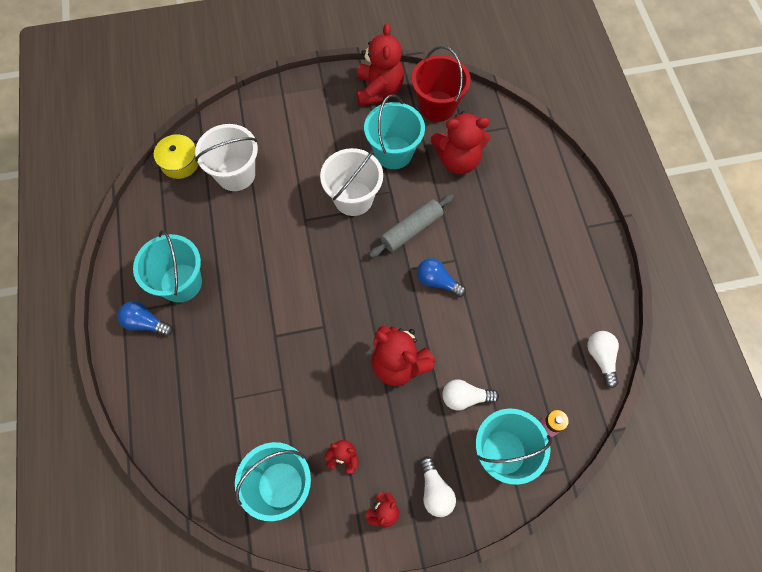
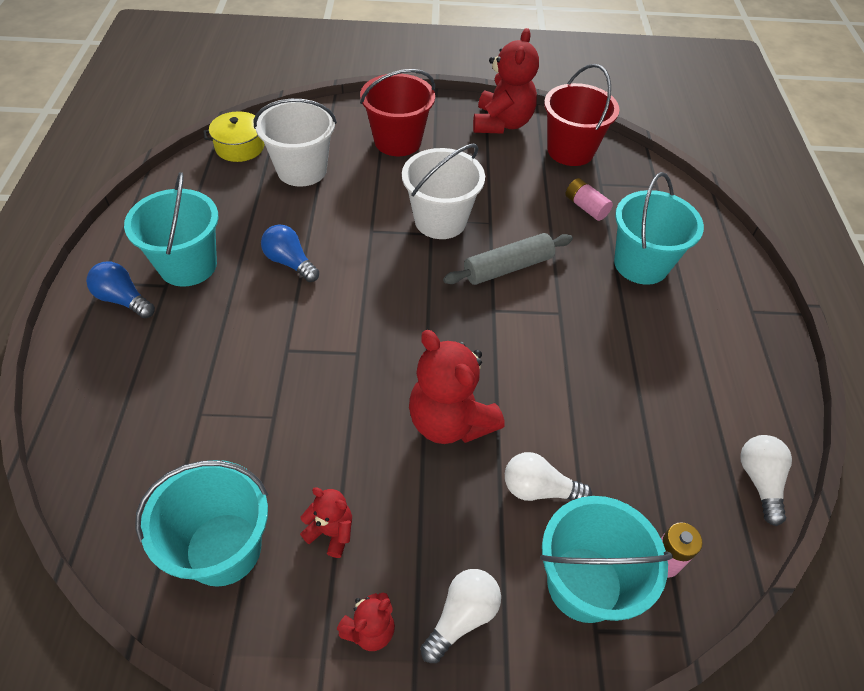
camera: 10 degrees right, 15 degrees down
(302, 127) = (397, 141): none -> red bucket
(393, 152) = (504, 185): turquoise bucket -> turquoise bucket (641, 264)
(435, 491) = (461, 617): white light bulb -> white light bulb turned 135 degrees counterclockwise
(437, 281) = (529, 333): blue light bulb -> blue light bulb (290, 262)
(458, 160) = (585, 207): red teddy bear -> pink battery

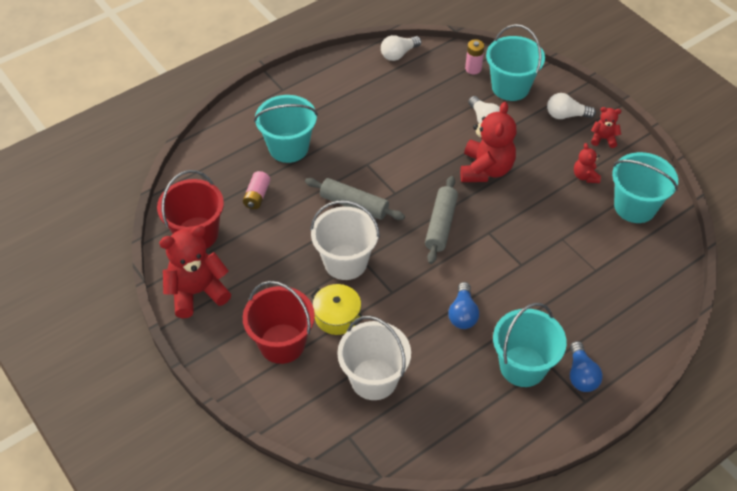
camera: 125 degrees left, 0 degrees up
(240, 147) = (389, 443): yellow pot -> yellow pot (337, 316)
(411, 319) = (441, 225): none -> grey rolling pin

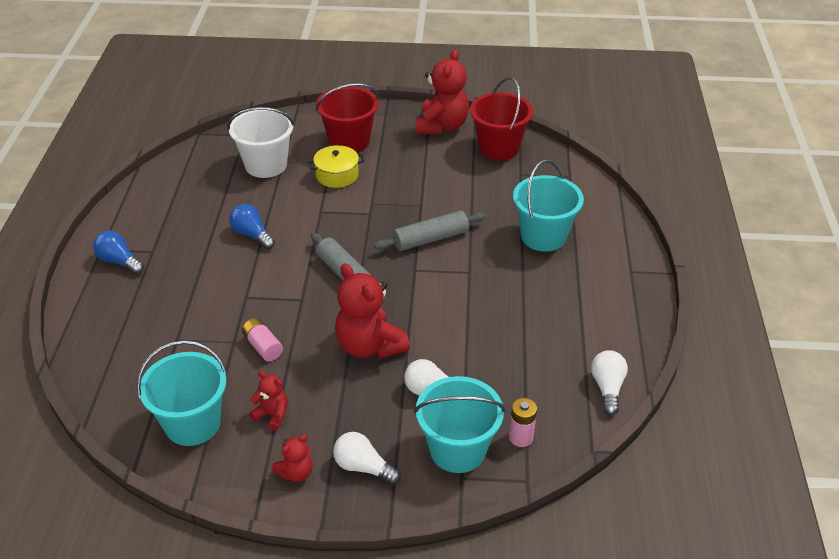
camera: 130 degrees right, 10 degrees down
(257, 196) = (504, 193): pink battery -> pink battery (263, 346)
(345, 262) = (379, 203): white bucket -> none
(523, 366) = (170, 237): turquoise bucket -> none
(566, 115) = (363, 467): white light bulb -> white light bulb turned 105 degrees counterclockwise

